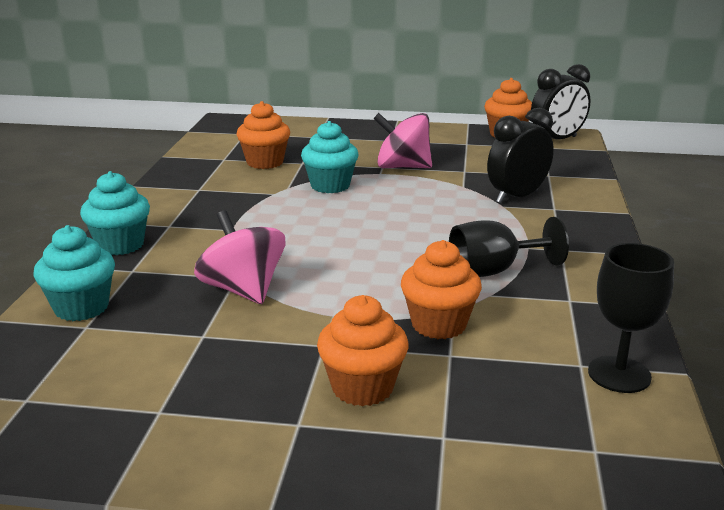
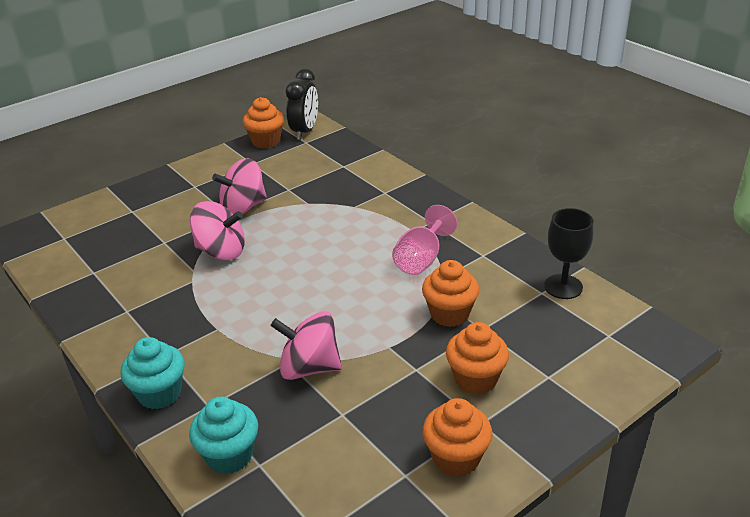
camera: 45 degrees left, 10 degrees up
(265, 162) = (134, 257): orange cupcake -> orange cupcake (456, 458)
(330, 186) = (221, 251): turquoise cupcake -> pink spinning top
(493, 271) = (421, 259): black goblet -> pink goblet
(517, 197) = (352, 194): black clock -> none

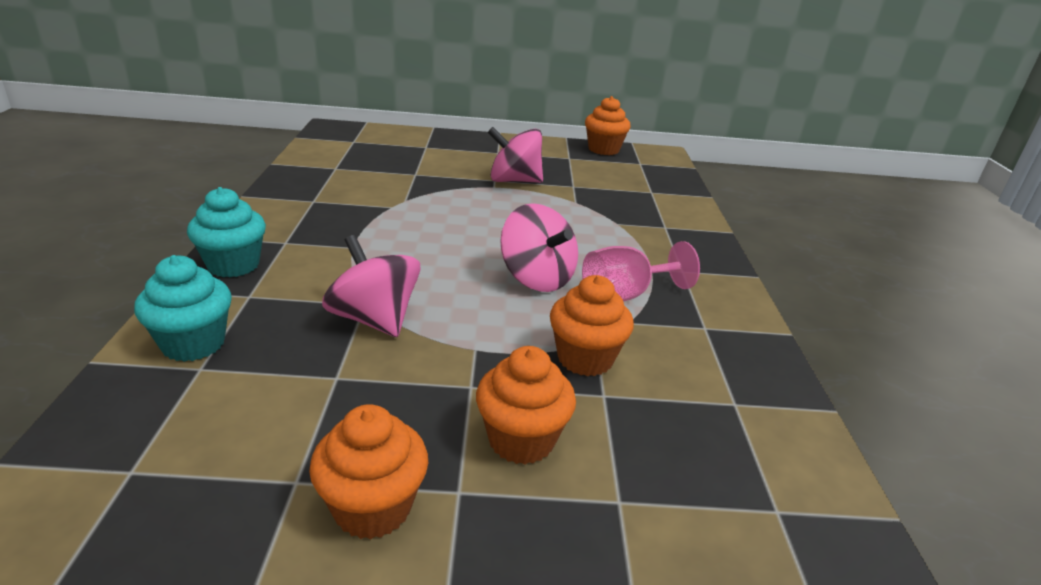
camera: 35 degrees right, 5 degrees down
(221, 251) = (447, 199): pink spinning top -> pink spinning top (536, 278)
(305, 131) = (650, 156): black clock -> none
(563, 287) = (775, 414): black goblet -> none

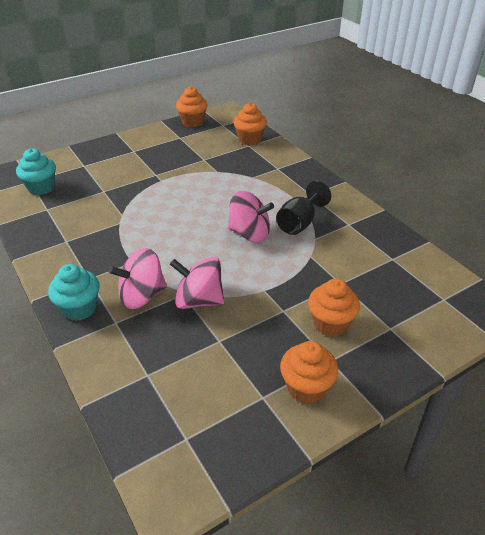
camera: 30 degrees left, 10 degrees up
(193, 343) = (125, 364): turquoise cupcake -> turquoise cupcake (41, 188)
(514, 181) = (168, 170): pink spinning top -> pink spinning top (142, 296)
(585, 358) = (316, 269): orange cupcake -> orange cupcake (249, 140)
(625, 295) = (299, 223): pink goblet -> black goblet

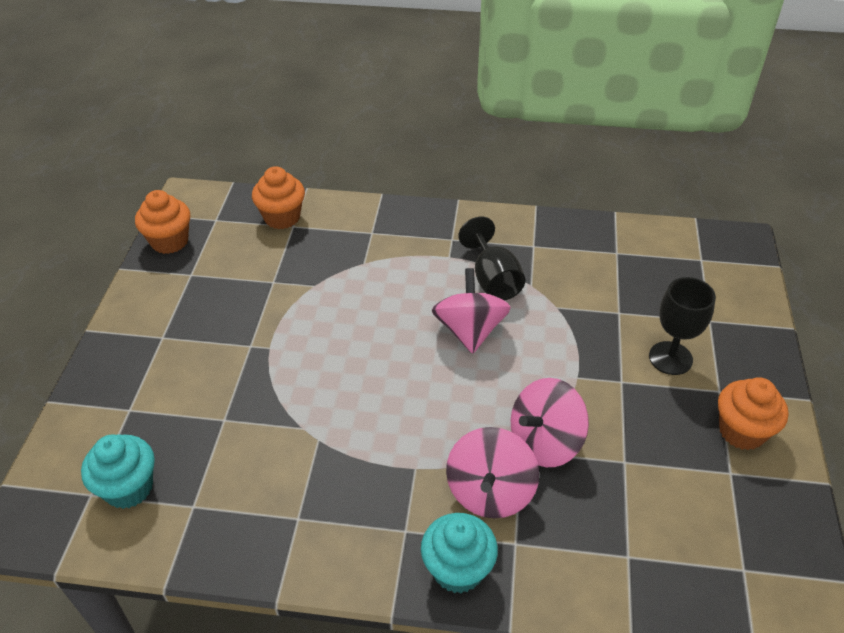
camera: 50 degrees left, 5 degrees up
(249, 233) = (470, 331): pink spinning top -> pink spinning top turned 60 degrees counterclockwise
(330, 324) = (670, 358): orange cupcake -> black goblet

